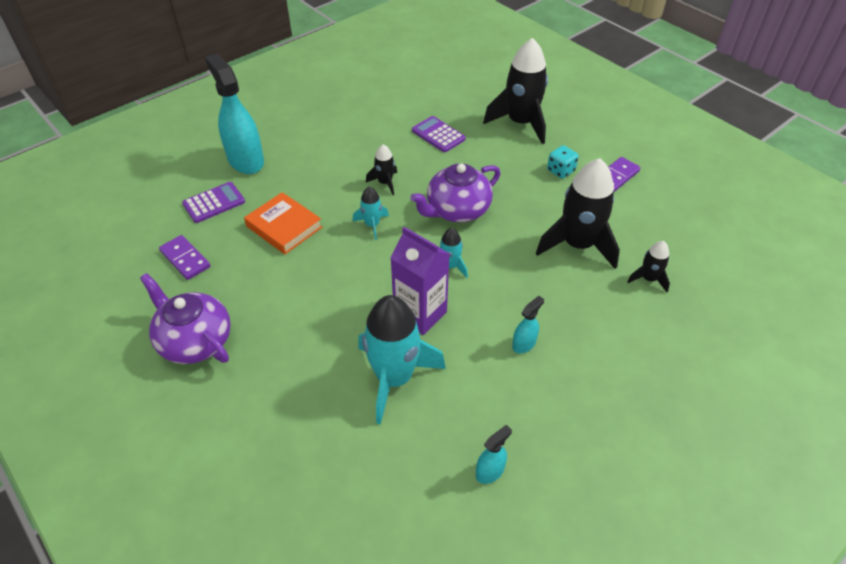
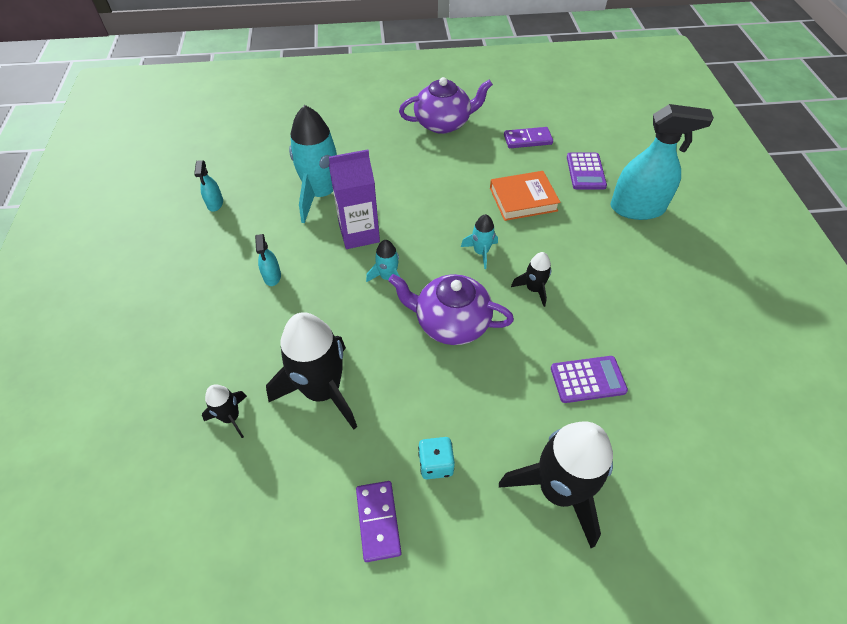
camera: 125 degrees right, 5 degrees up
(457, 210) = (451, 323): purple teapot -> purple teapot turned 75 degrees counterclockwise

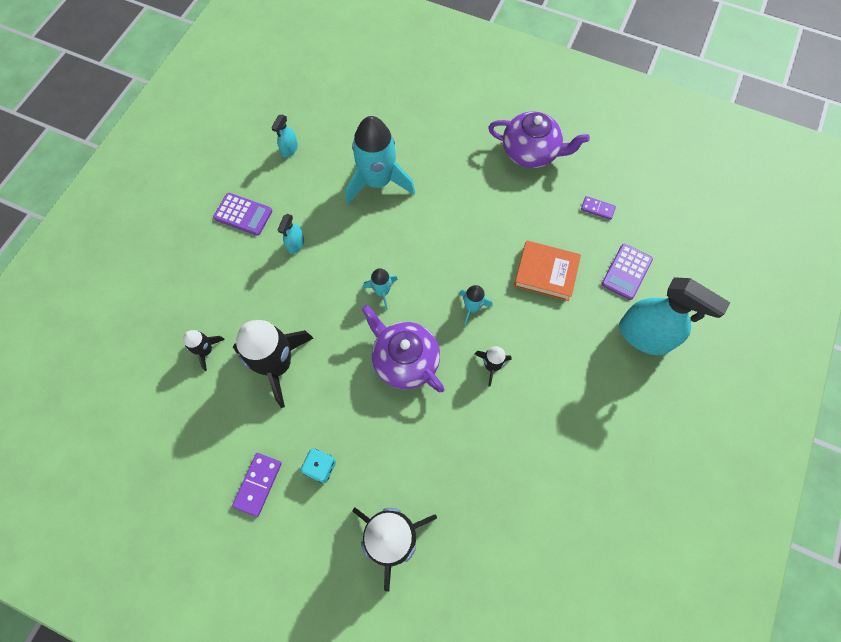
camera: 30 degrees right, 15 degrees up
(359, 233) = (384, 237): purple carton -> none
(527, 140) = (597, 209): purple domino -> purple domino, size x0.66
(588, 380) = (477, 468): purple calculator -> purple calculator (243, 214)

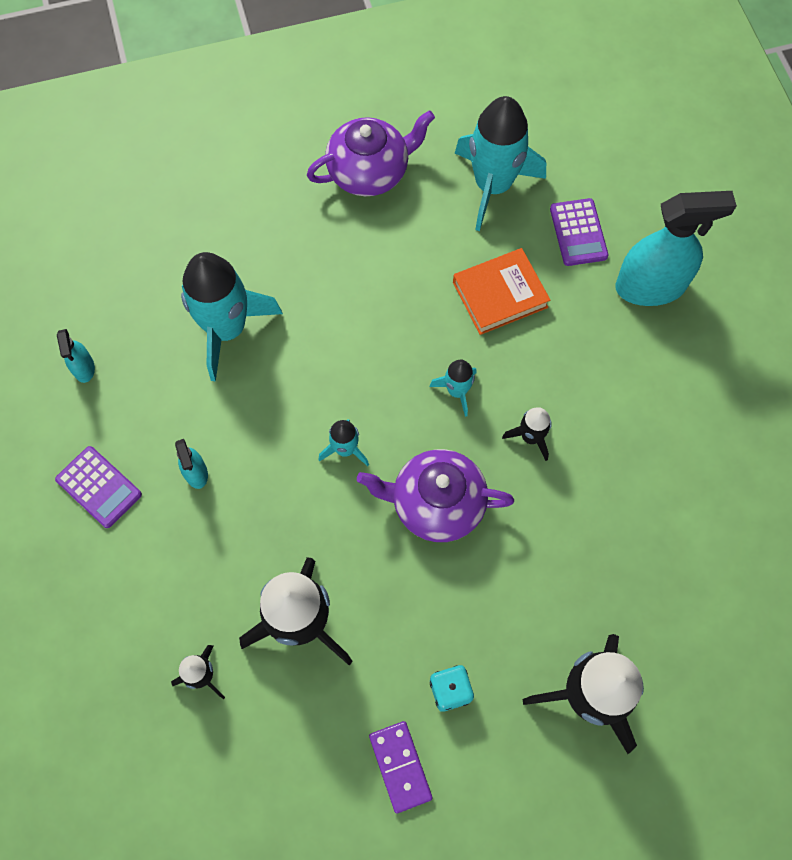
camera: 40 degrees left, 0 degrees up
(243, 214) = (99, 487): purple calculator -> purple calculator turned 60 degrees clockwise
(597, 209) = (493, 186): purple domino -> turquoise rocket

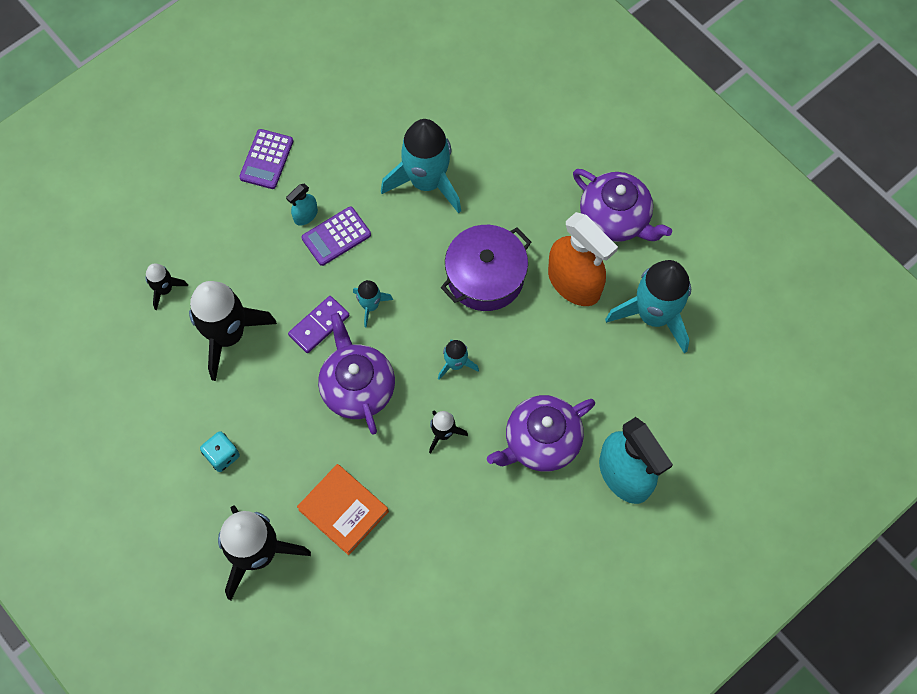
camera: 65 degrees right, 0 degrees up
(84, 368) = (349, 105): turquoise spray bottle -> none
(371, 319) = (485, 276): none -> purple pot
(400, 766) = (155, 444): purple domino -> purple domino (319, 325)
(421, 240) = (574, 283): none -> orange spray bottle
(500, 294) = (556, 361): orange book -> orange book (343, 510)
(578, 233) = (645, 399): purple calculator -> purple calculator (336, 236)
(581, 346) = (541, 441): none -> purple teapot

